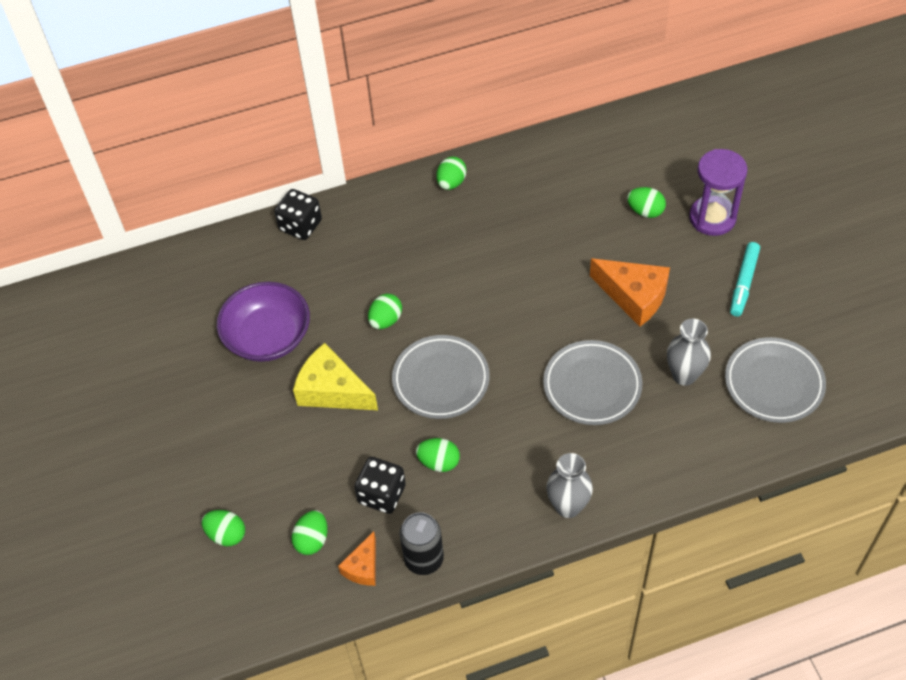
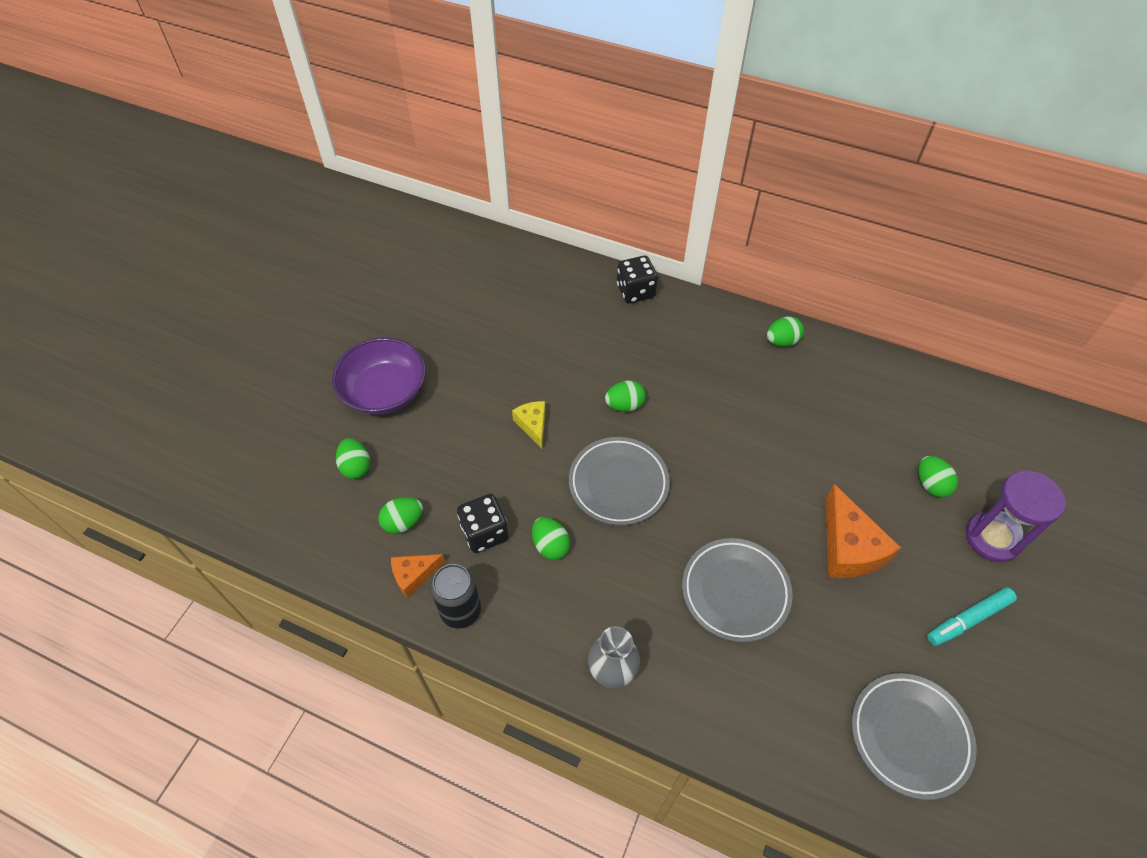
camera: 40 degrees right, 0 degrees up
(268, 337) = (531, 351): purple bowl -> purple bowl (385, 392)
(332, 390) = (533, 425): yellow cheese -> yellow cheese, size x0.57
(684, 375) = (827, 653): grey vase -> none

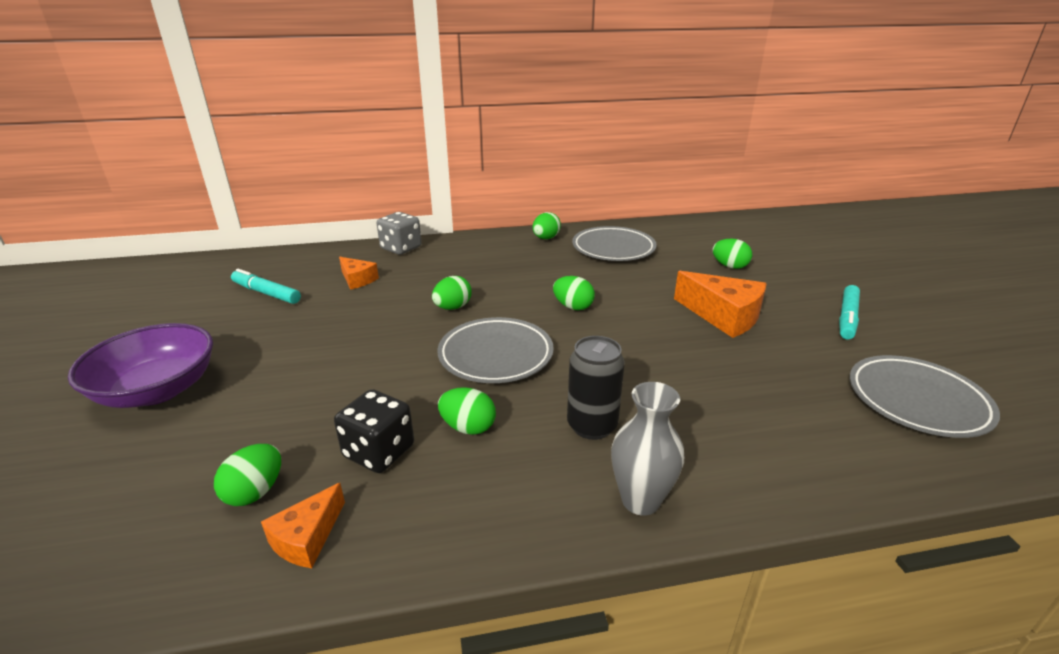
camera: 35 degrees left, 25 degrees down
(356, 467) = (146, 469): green egg -> green egg (573, 307)
(461, 611) = (404, 541): black can -> black can (592, 426)
(496, 308) = (266, 293): none -> turquoise marker
(533, 425) = (369, 350): yellow cheese -> none
(573, 324) = (357, 280): none -> orange cheese
(635, 291) = (401, 248): black dice -> grey dice
(735, 591) = (677, 378): grey plate -> grey plate (613, 248)
(992, 538) = (799, 275): purple hourglass -> none

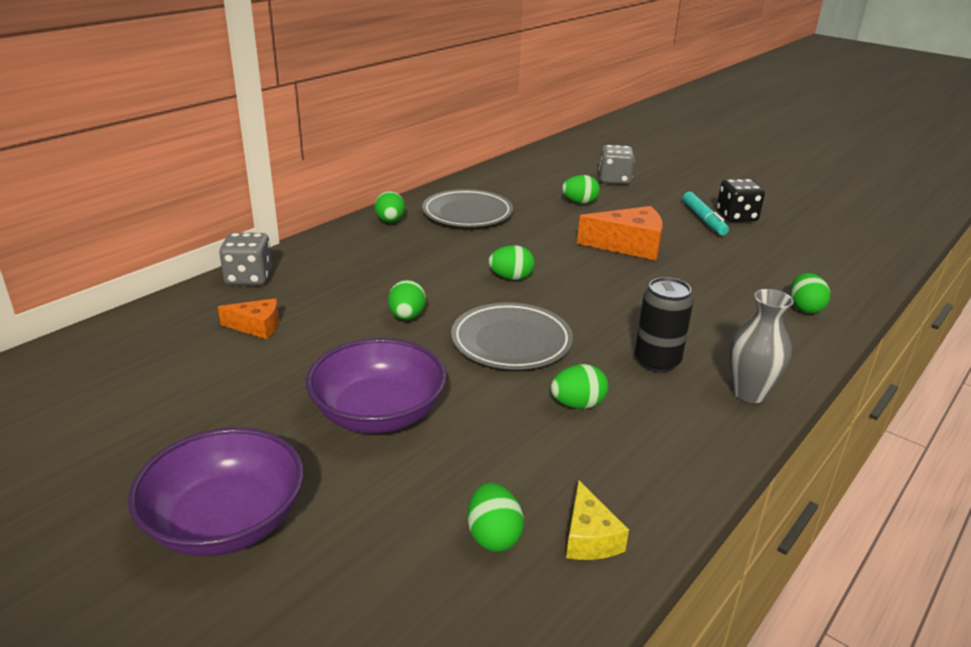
camera: 40 degrees left, 0 degrees up
(266, 293) = (166, 380): turquoise marker -> none
(307, 538) = (589, 537): orange cheese -> yellow cheese
(332, 365) = (378, 413): none -> purple bowl
(379, 452) = (541, 455): black dice -> black dice (736, 216)
(796, 256) = (614, 179): none -> grey dice
(846, 448) = (805, 308): none -> green egg
(917, 401) = (802, 263): grey plate -> none

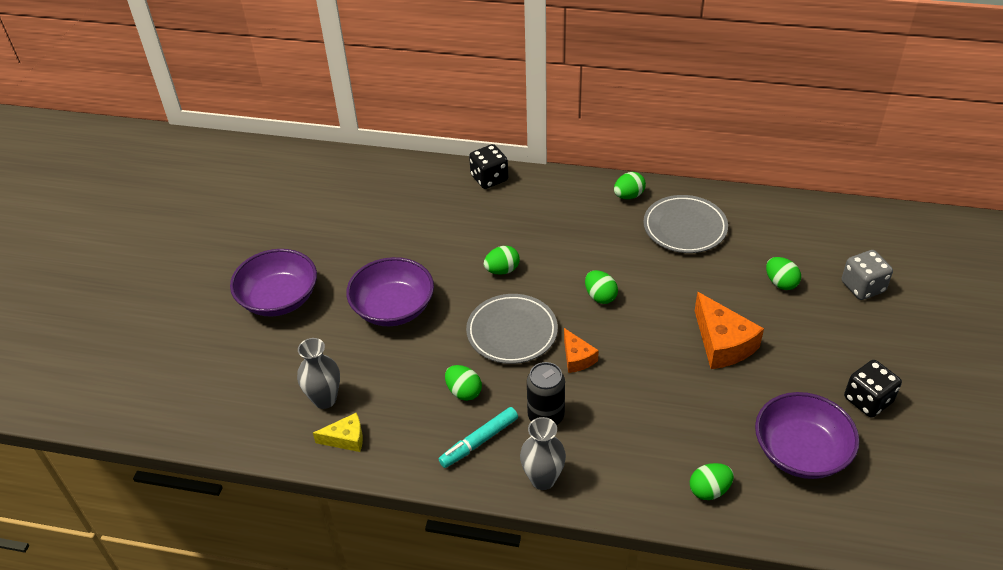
camera: 65 degrees right, 15 degrees up
(249, 278) = (489, 178): grey dice -> black dice
(257, 326) = (439, 214): orange cheese -> orange cheese (577, 358)
(493, 536) = (325, 399): green egg -> grey vase
(589, 537) = (346, 439): yellow cheese -> yellow cheese turned 150 degrees counterclockwise
(703, 219) = (833, 377): turquoise marker -> turquoise marker (479, 441)
(778, 257) = (800, 452): none -> purple bowl

